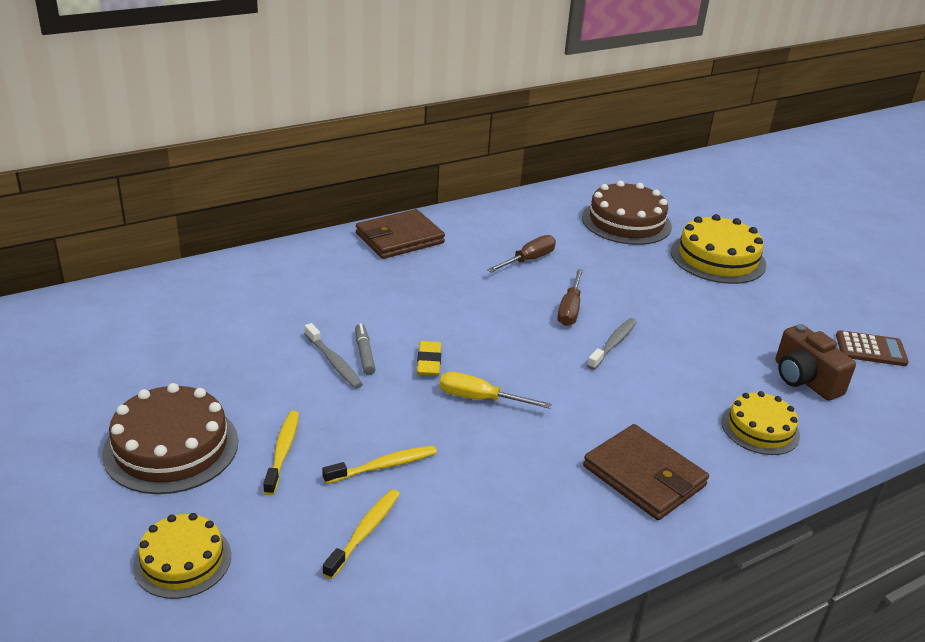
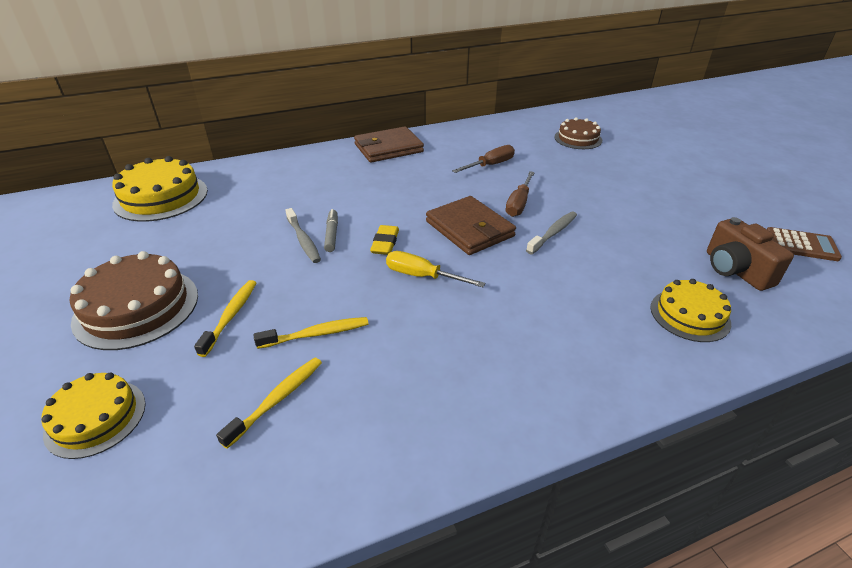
camera: 10 degrees right, 5 degrees up
(626, 222) = (578, 139): brown cake -> brown cake, size x0.64
(644, 476) = (567, 357): brown wallet -> brown wallet (469, 229)
(717, 258) = (655, 166): yellow cake -> yellow cake (161, 197)

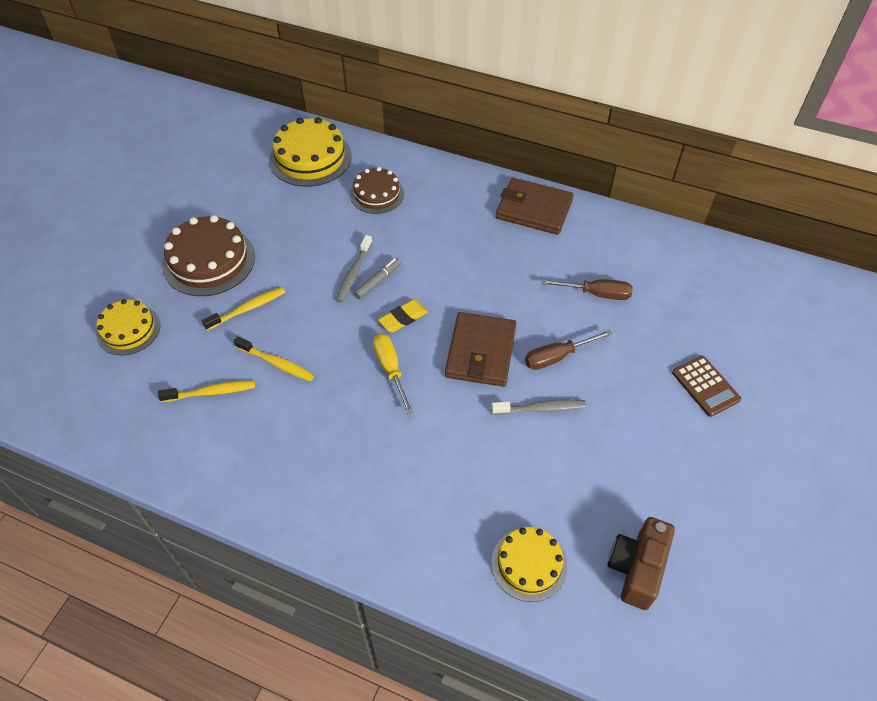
camera: 45 degrees right, 15 degrees up
(578, 139) = (739, 320): brown cake -> brown cake (377, 194)
(801, 245) = (750, 605): brown calculator -> brown calculator (705, 386)

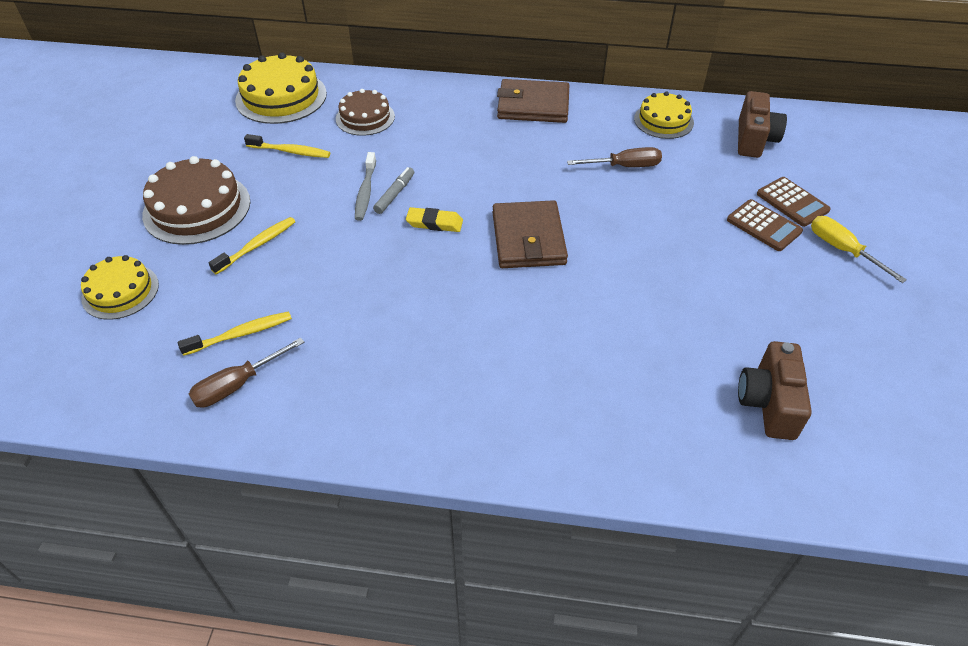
camera: 15 degrees left, 5 degrees down
(276, 363) = (308, 291): yellow toothbrush -> yellow toothbrush (290, 151)
(390, 369) = (438, 272): yellow screwdriver -> yellow screwdriver (842, 250)
(403, 318) = (434, 223): yellow eraser -> yellow eraser turned 60 degrees clockwise
(529, 564) = (657, 425): yellow cake -> yellow cake (663, 120)
(540, 408) = (610, 277): grey toothbrush -> none
(557, 357) = (608, 228): brown screwdriver -> brown screwdriver (237, 385)
(734, 289) = (754, 139): none -> brown camera
(744, 366) = (792, 202): none -> brown calculator

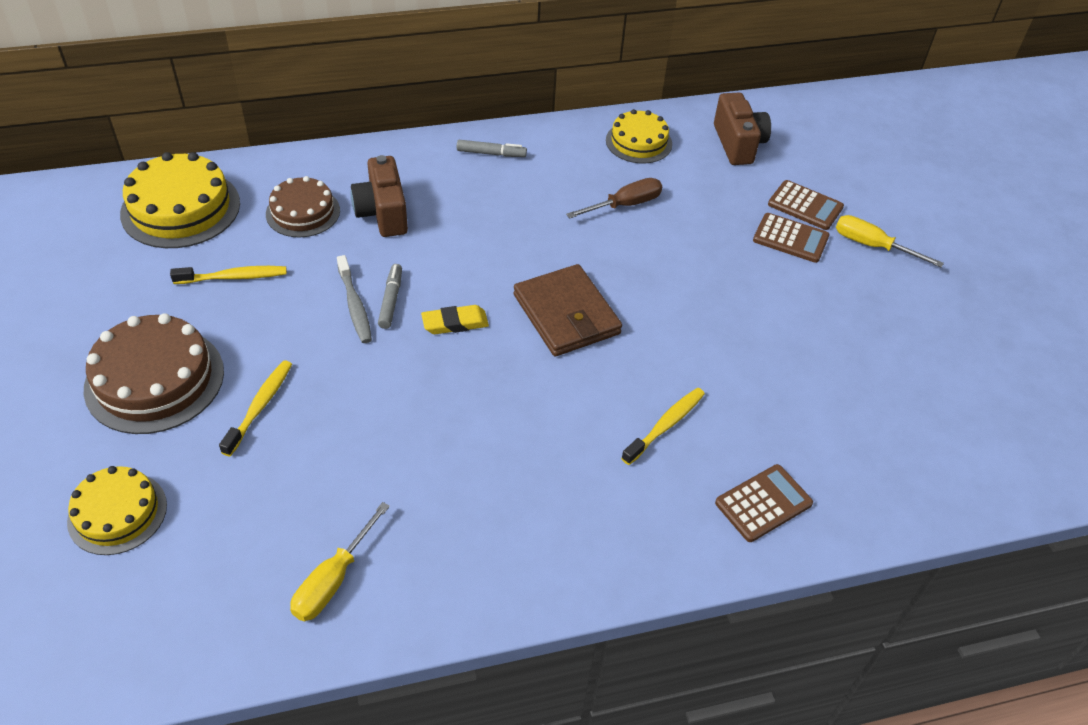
camera: 25 degrees left, 0 degrees up
(237, 385) = (333, 580): brown screwdriver -> yellow screwdriver
(241, 334) = (302, 519): yellow toothbrush -> yellow toothbrush (665, 425)
(533, 105) = (491, 154): brown wallet -> grey marker
(620, 437) = (763, 503): none -> brown calculator
(768, 403) = (878, 424): brown camera -> brown camera (382, 213)

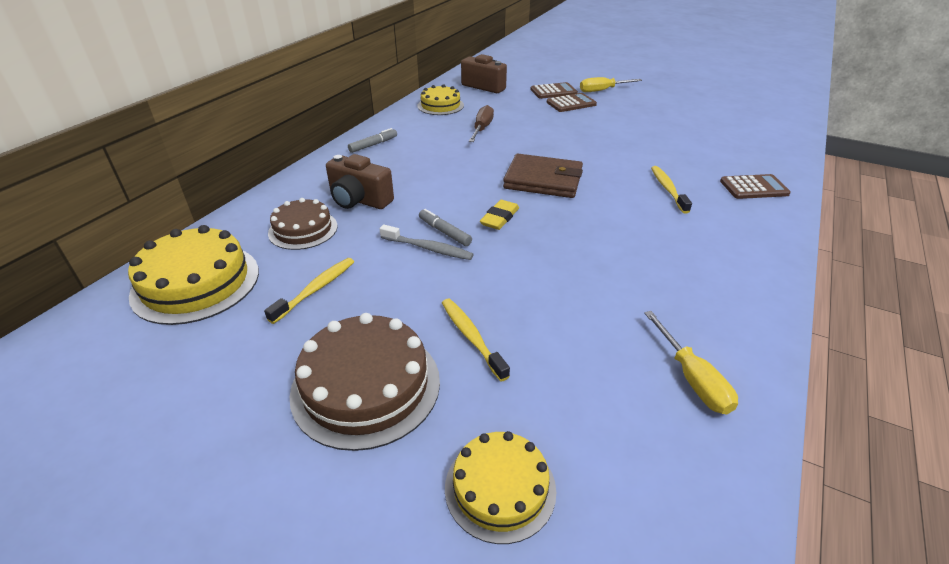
camera: 45 degrees left, 10 degrees down
(763, 503) = (754, 188): brown calculator -> brown calculator turned 75 degrees clockwise

